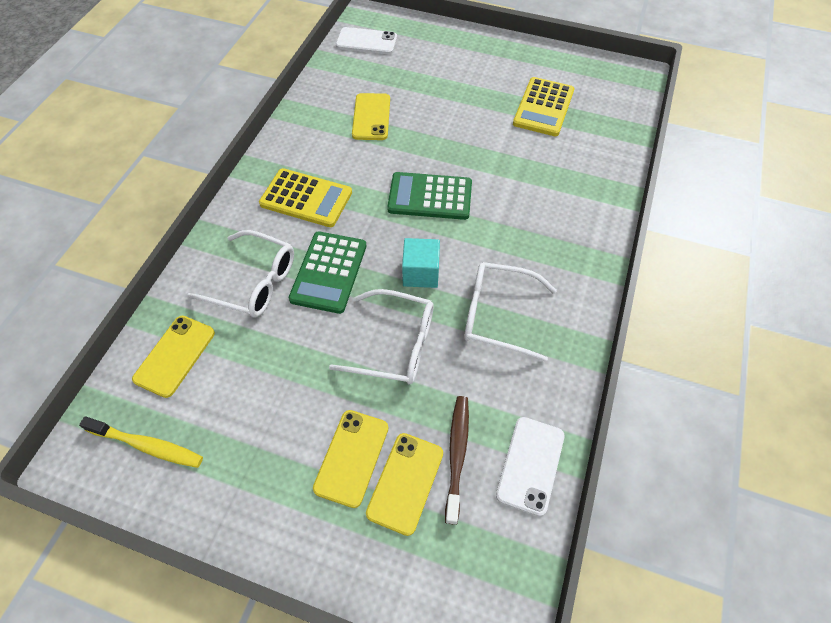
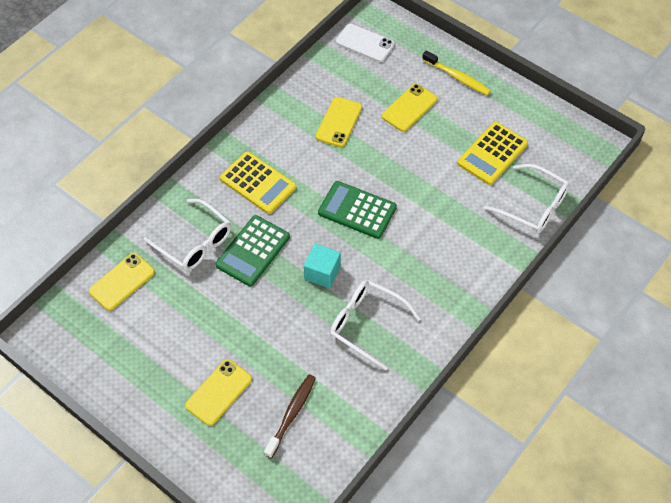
camera: 20 degrees right, 0 degrees up
(147, 446) = (86, 340): yellow toothbrush -> yellow toothbrush (457, 77)
(395, 345) = (280, 323): white glasses -> white glasses (534, 206)
(405, 483) = (248, 421): yellow phone -> yellow phone (409, 108)
(530, 465) = (339, 438): white phone -> none

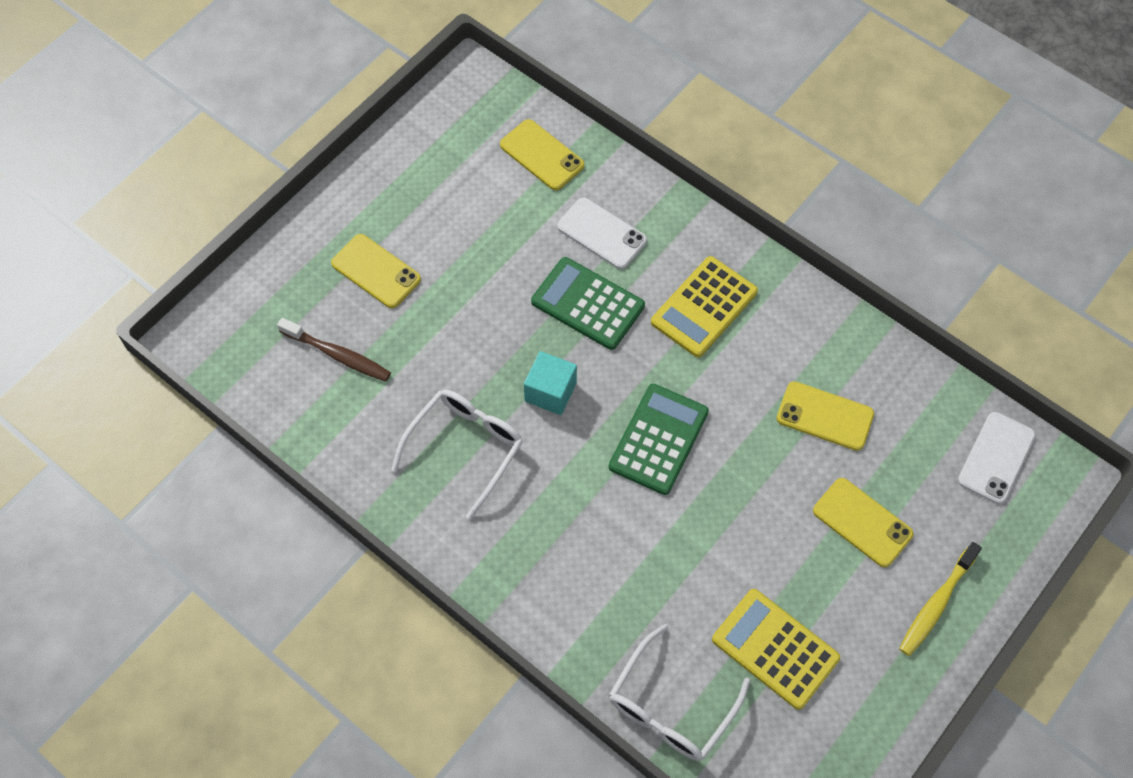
camera: 90 degrees right, 5 degrees up
(195, 242) = (601, 234): white glasses -> white phone

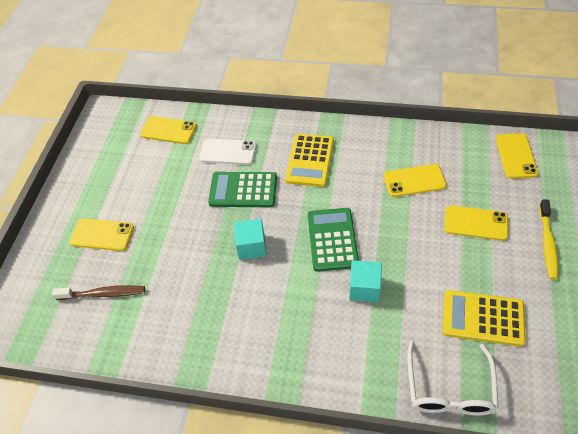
camera: 25 degrees left, 10 degrees down
(465, 448) = (219, 305): white glasses -> none
(655, 527) = (364, 288): none -> turquoise cube
(996, 458) = (516, 156): white phone -> yellow phone

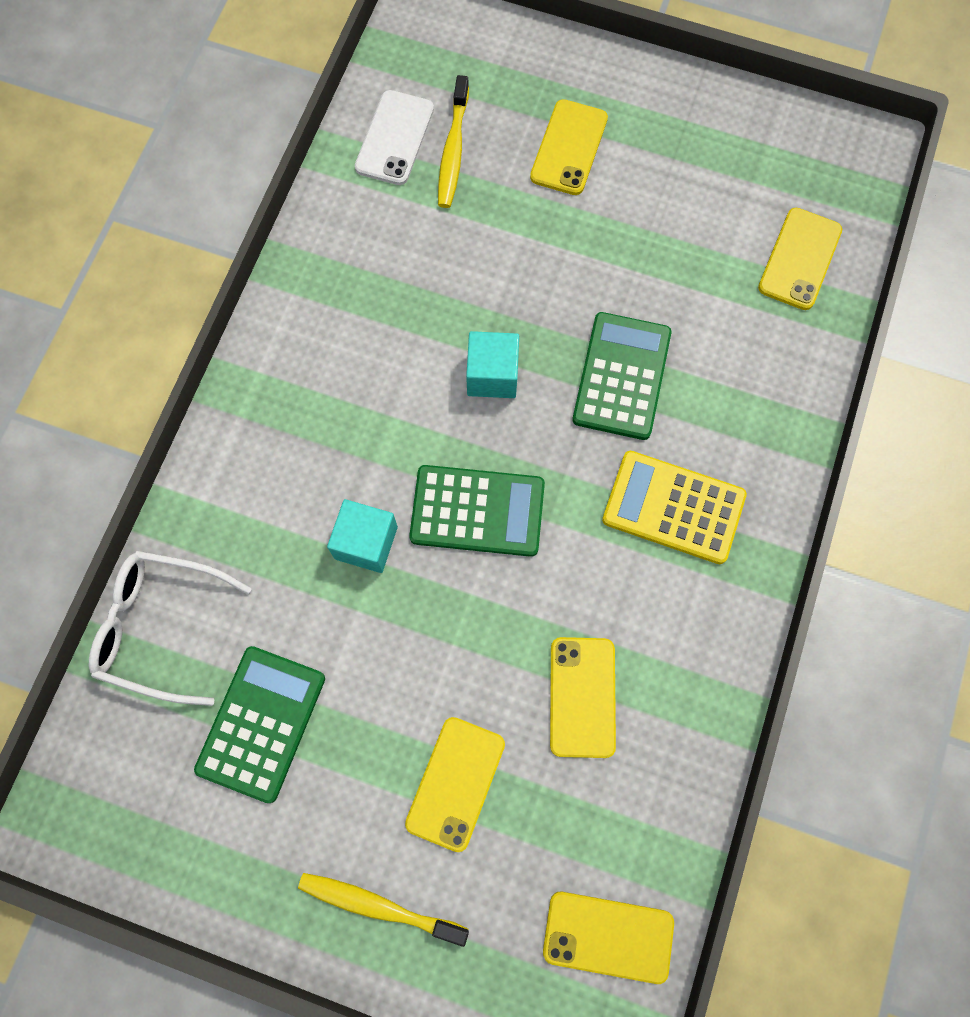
camera: 95 degrees right, 20 degrees up
(103, 294) = (453, 150): brown toothbrush -> yellow toothbrush
(228, 152) = (723, 360): white phone -> white phone (394, 138)
(482, 318) = (261, 723): yellow calculator -> green calculator

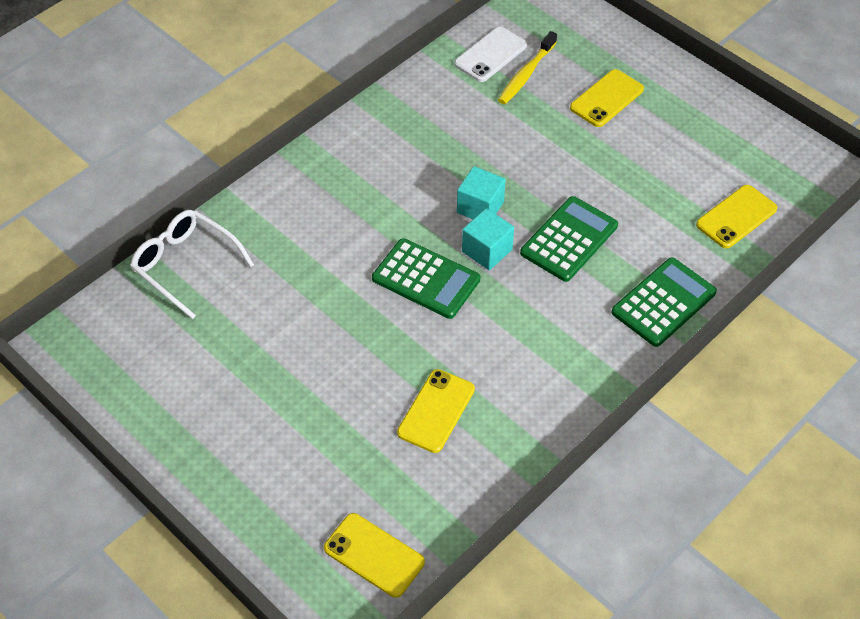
camera: 25 degrees right, 20 degrees down
(261, 723) = (217, 342): green calculator -> green calculator (663, 302)
(366, 543) = (342, 269): turquoise cube -> turquoise cube (487, 250)
(378, 906) = (232, 473): yellow toothbrush -> none
(455, 783) = (322, 425): yellow phone -> none
(673, 508) = (562, 327): yellow calculator -> none

